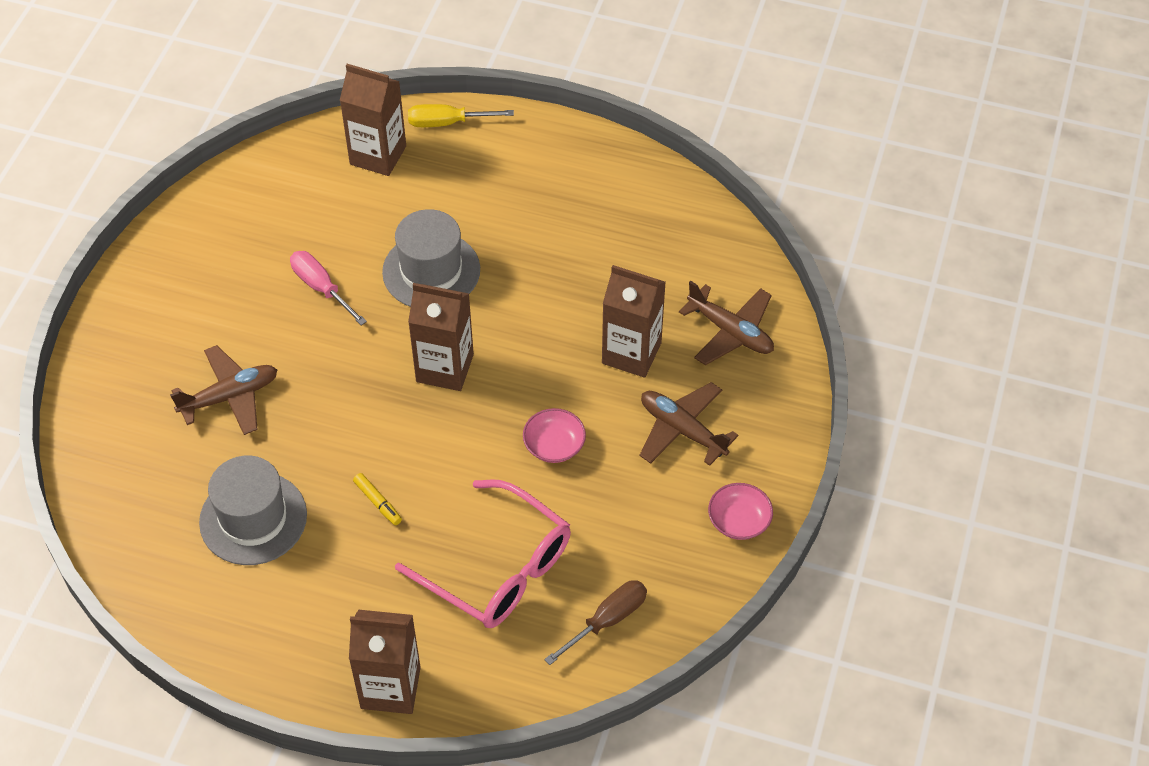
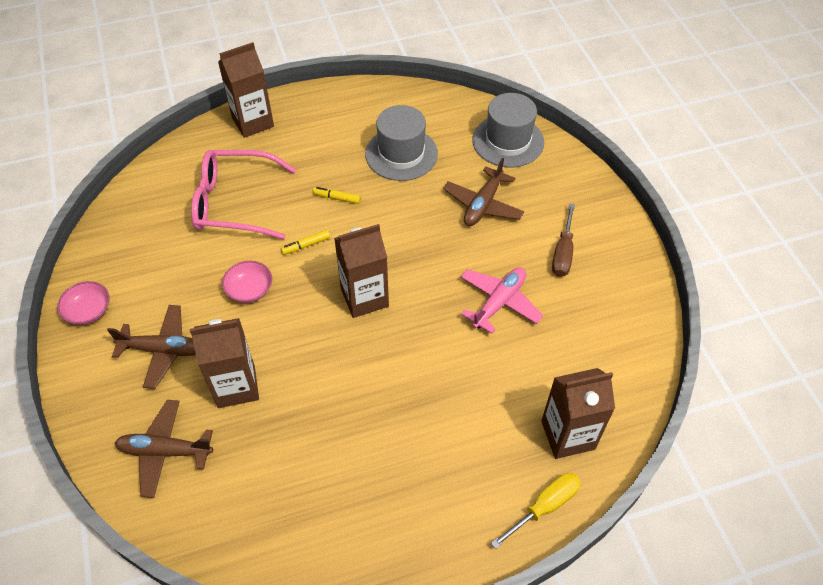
camera: 145 degrees right, 0 degrees up
(321, 288) = (499, 302): pink screwdriver -> pink plane
(431, 271) = (435, 361): grey hat -> grey hat (508, 141)
(458, 462) = (306, 245): none -> yellow marker
(607, 620) = (148, 210): brown screwdriver -> brown screwdriver (563, 252)

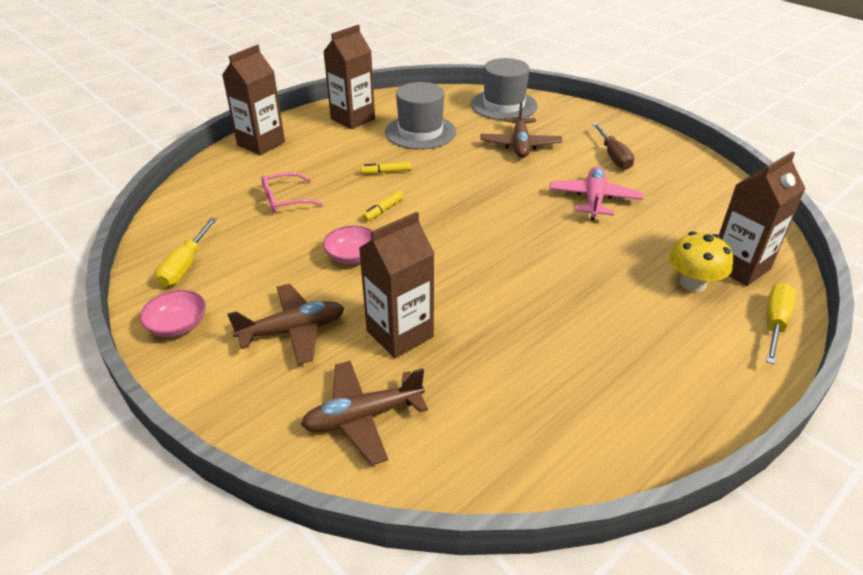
camera: 25 degrees left, 15 degrees down
(123, 250) = (186, 265): none -> yellow screwdriver
(233, 203) = (285, 200): pink glasses -> pink glasses, size x0.53
(364, 297) = (472, 230): brown carton -> brown carton (353, 119)
(509, 435) = (693, 283): none -> yellow mushroom

